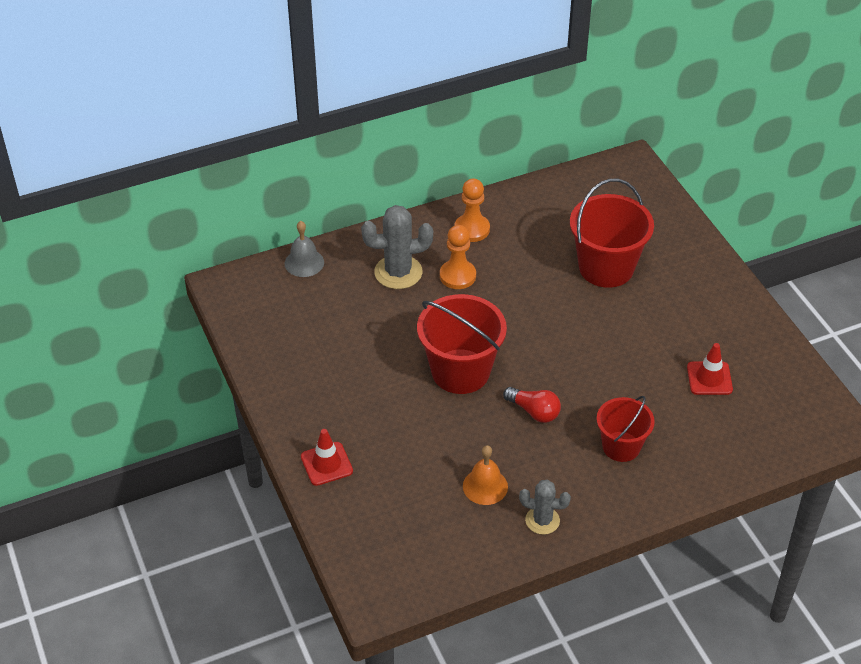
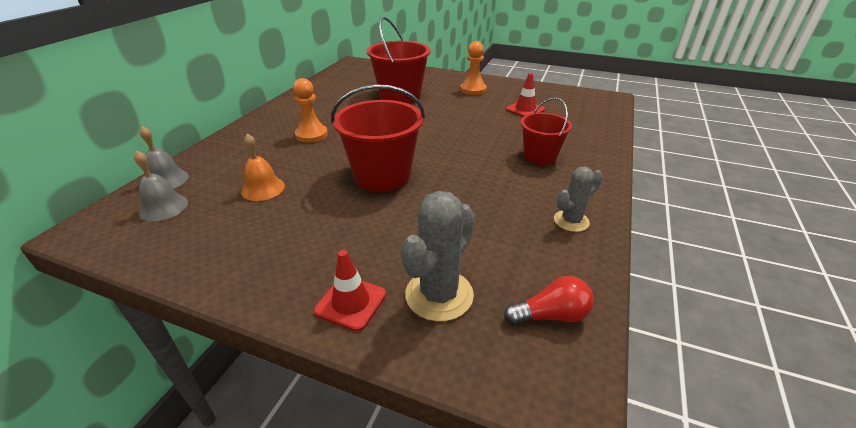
camera: 45 degrees left, 10 degrees down
(283, 295) = (163, 207): none -> grey bell
(398, 272) = (262, 151): grey cactus -> grey cactus (439, 295)
(472, 229) = (293, 113): orange pawn -> orange pawn (473, 90)
(485, 486) = (502, 227): orange bell -> orange bell (263, 188)
(534, 411) = (463, 169): red light bulb -> red light bulb (551, 315)

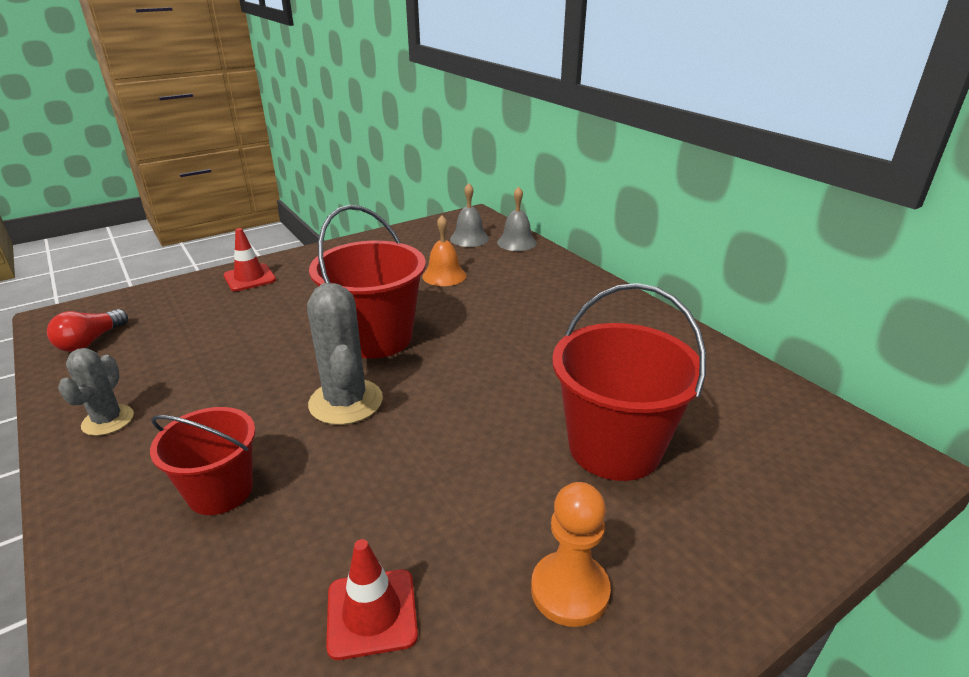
camera: 125 degrees right, 5 degrees down
(311, 135) = (536, 322): orange pawn -> none
(439, 295) = (193, 308): grey cactus -> grey cactus (346, 402)

